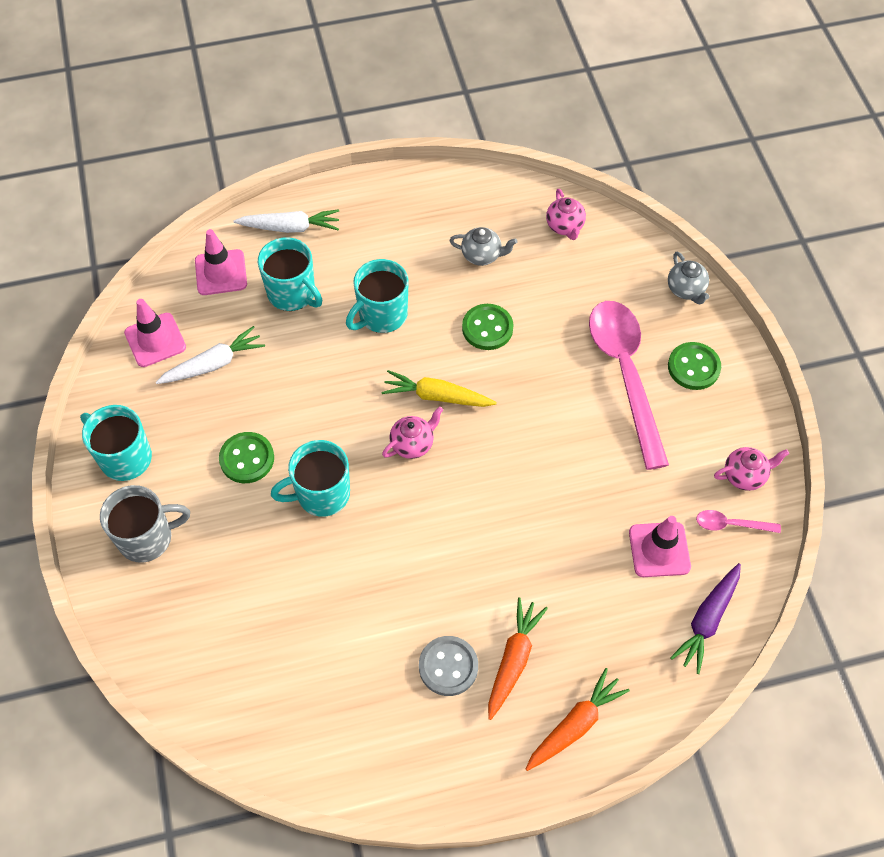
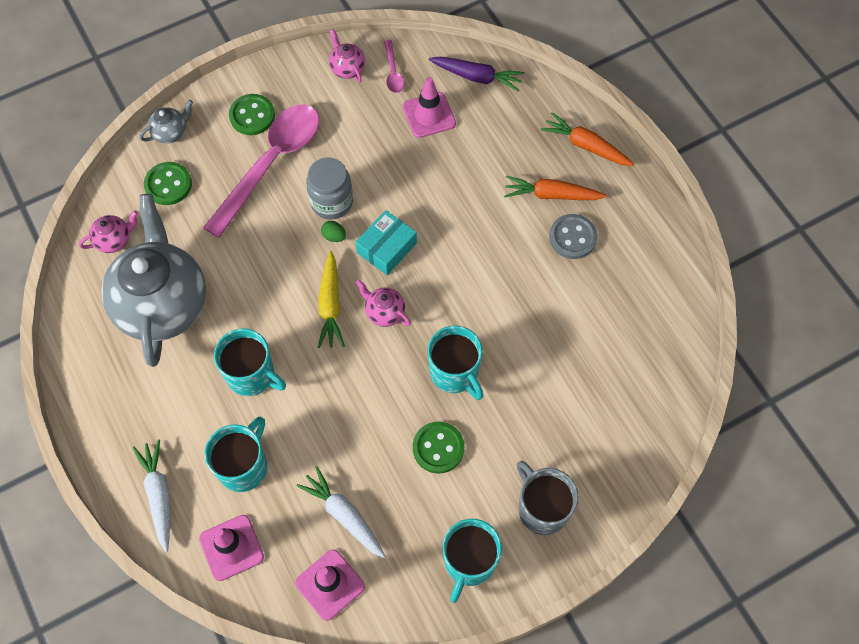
camera: 105 degrees left, 5 degrees up
(482, 255) = (162, 304): grey teapot -> grey teapot, size x2.49
(487, 328) = (247, 280): green button -> green button (168, 184)
(490, 463) = (386, 248): none -> turquoise box
(518, 416) = (334, 236): none -> green egg
(562, 422) = (331, 202): none -> grey jar
(625, 374) = (271, 164): pink spoon -> pink spoon turned 150 degrees clockwise

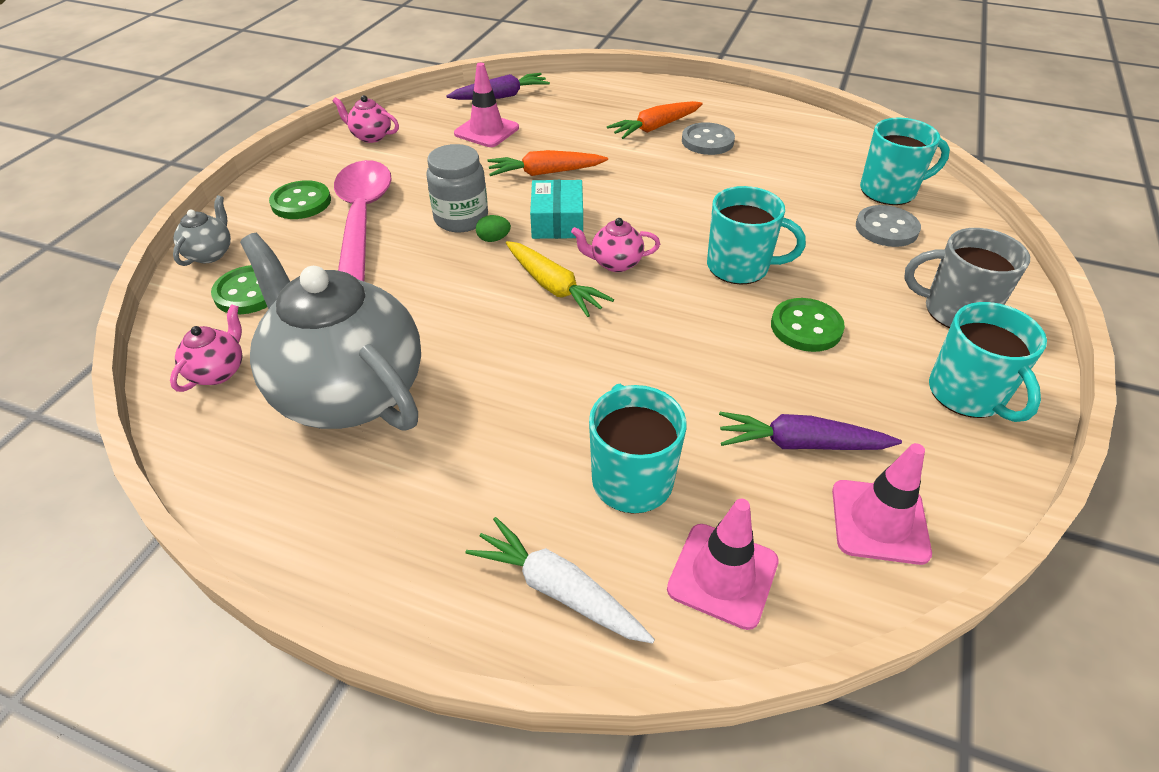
camera: 40 degrees left, 20 degrees down
(252, 375) = (537, 389): turquoise mug -> turquoise mug (889, 191)
(344, 515) = (800, 444): white carrot -> purple carrot
(393, 72) = (420, 122): pink spoon -> none
(586, 146) = (642, 94): orange carrot -> orange carrot (545, 173)
(590, 414) = (886, 228): none -> grey button

